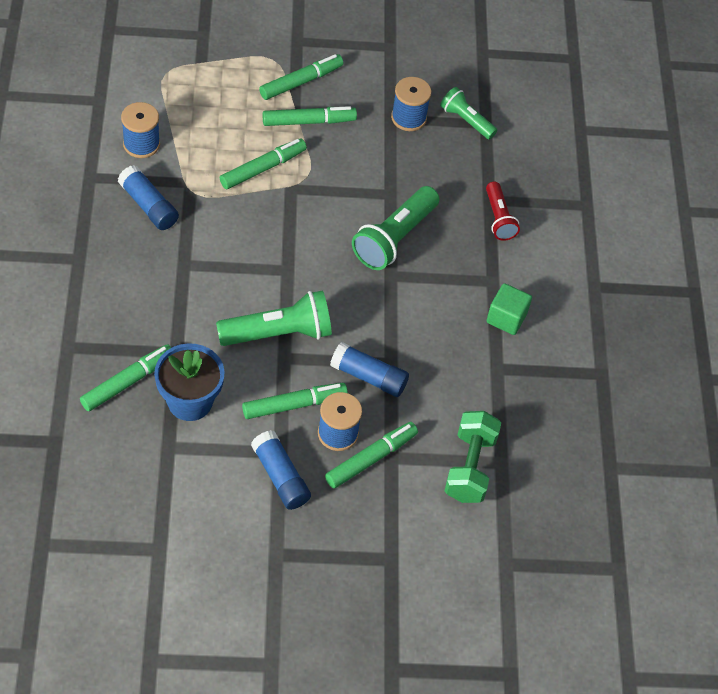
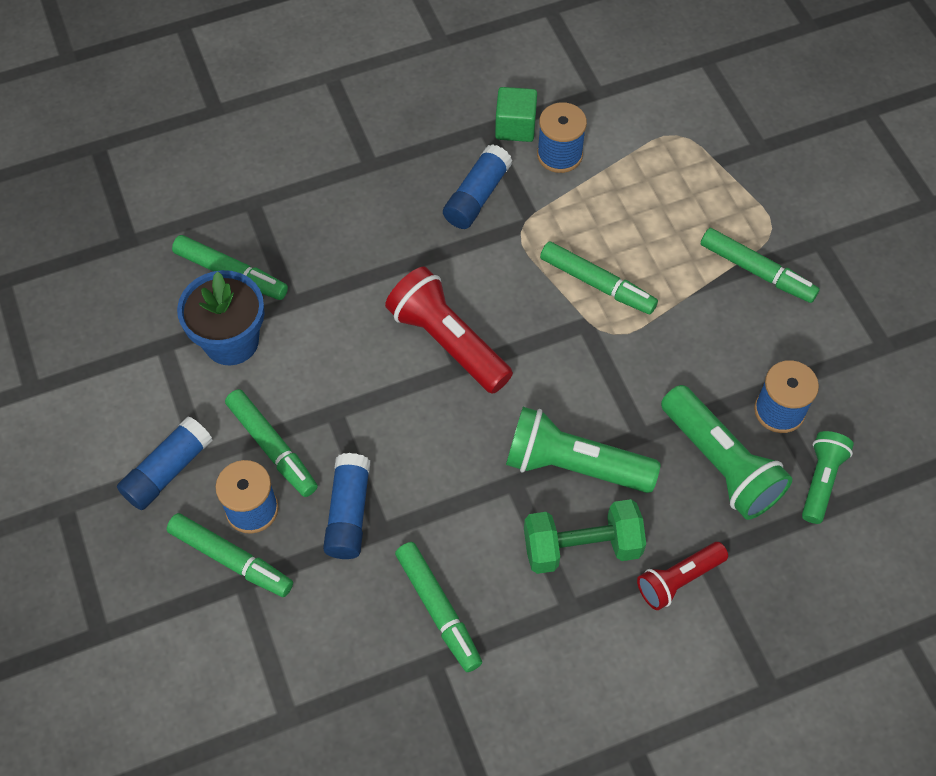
camera: 75 degrees right, 5 degrees up
(263, 270) = (447, 342): none -> red flashlight
(278, 333) = (365, 392): green flashlight -> green flashlight (720, 463)
(309, 121) = (699, 303): green marker -> green marker (438, 610)
(469, 467) = (265, 680): green dumbbell -> green dumbbell (581, 547)
(506, 318) = (518, 646): green cube -> green cube (515, 127)

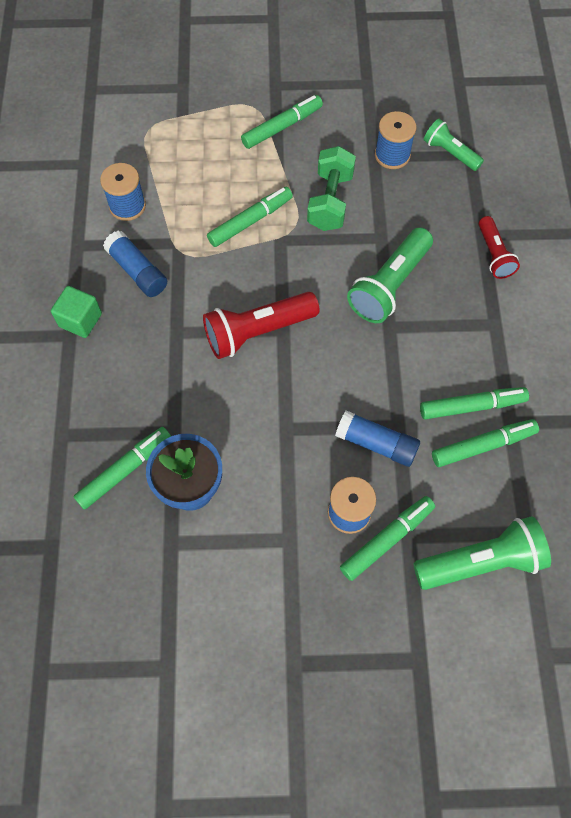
camera: 70 degrees left, 5 degrees up
(168, 470) = (291, 569): blue glue stick -> none
(272, 447) = (300, 482): green marker -> green marker (483, 446)
(515, 127) = (86, 225): green cube -> green cube (80, 320)
(581, 547) = (452, 302): green dumbbell -> green dumbbell (330, 201)
(720, 463) = (418, 201): green flashlight -> green flashlight (480, 561)

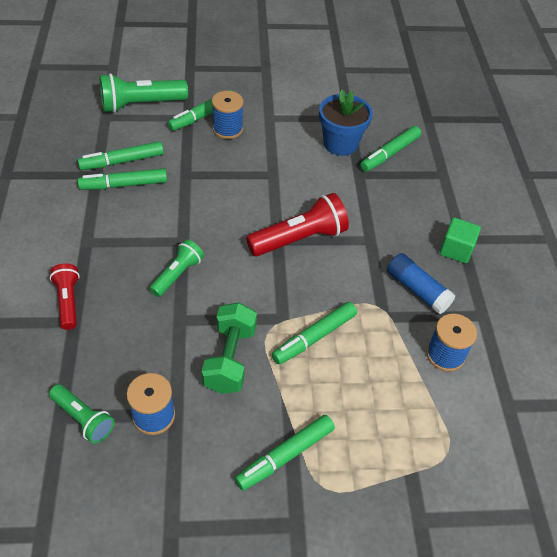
camera: 175 degrees right, 15 degrees down
(376, 443) = (204, 164): blue glue stick -> none
(389, 285) = (177, 274): green flashlight -> green flashlight, size x0.61

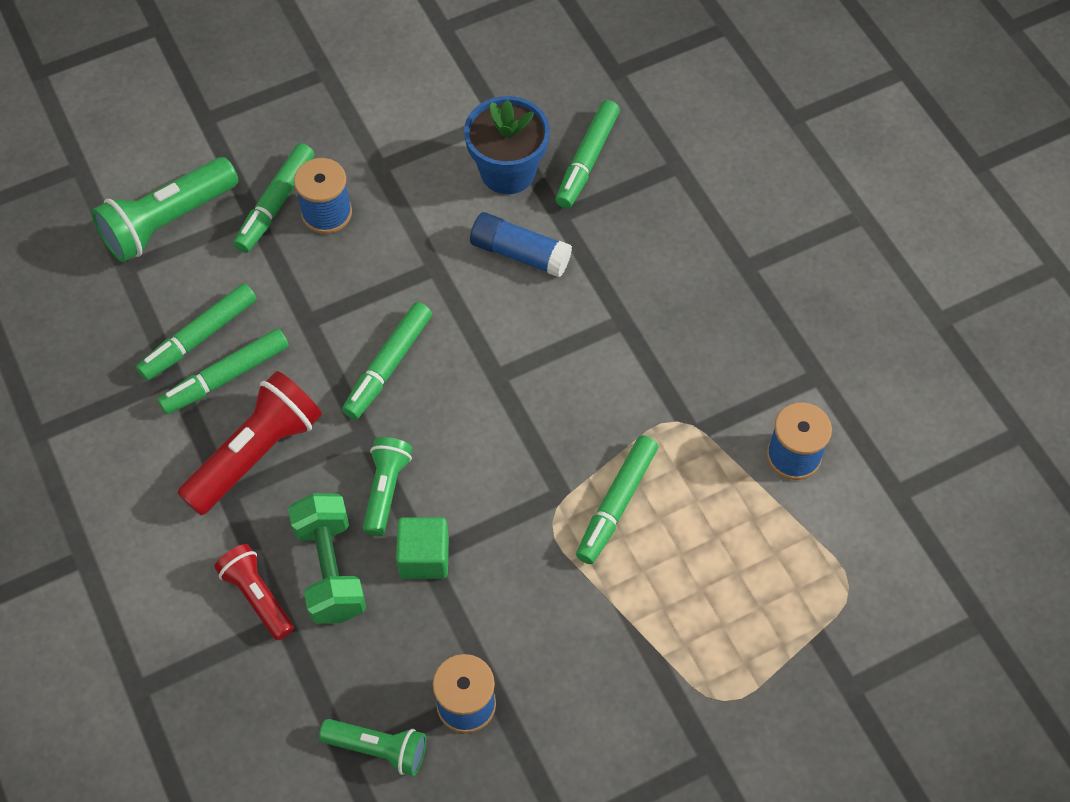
camera: 20 degrees left, 10 degrees up
(230, 359) = (522, 583): green dumbbell -> green dumbbell (330, 569)
(285, 455) = (656, 681): green marker -> green marker (388, 366)
(299, 239) = (525, 360): red flashlight -> red flashlight (256, 454)
(417, 290) = (719, 374): blue glue stick -> blue glue stick (520, 253)
(456, 250) = (745, 288): green cube -> green cube (424, 557)

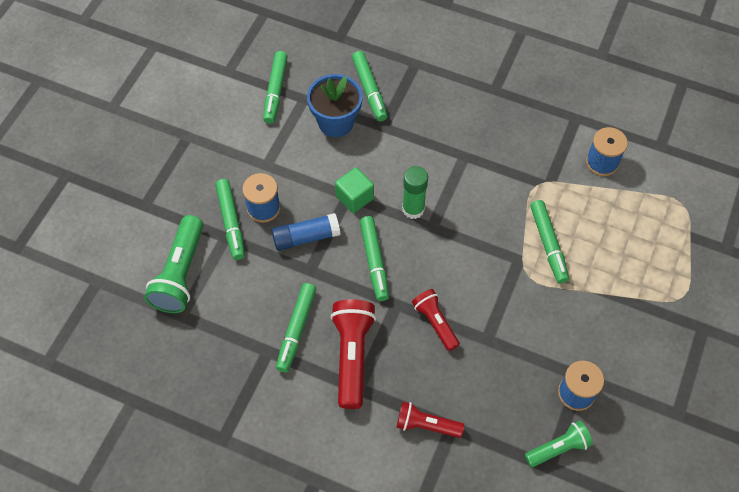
camera: 40 degrees left, 0 degrees up
(199, 337) = (261, 320): green marker -> green marker (275, 91)
(330, 569) = (448, 382): green dumbbell -> none
(385, 490) = (435, 322): green flashlight -> red flashlight
(424, 557) = (486, 340): green cube -> green cube (354, 197)
(495, 339) = (413, 209): none -> green glue stick
(520, 253) = (383, 158): blue glue stick -> blue glue stick (306, 237)

